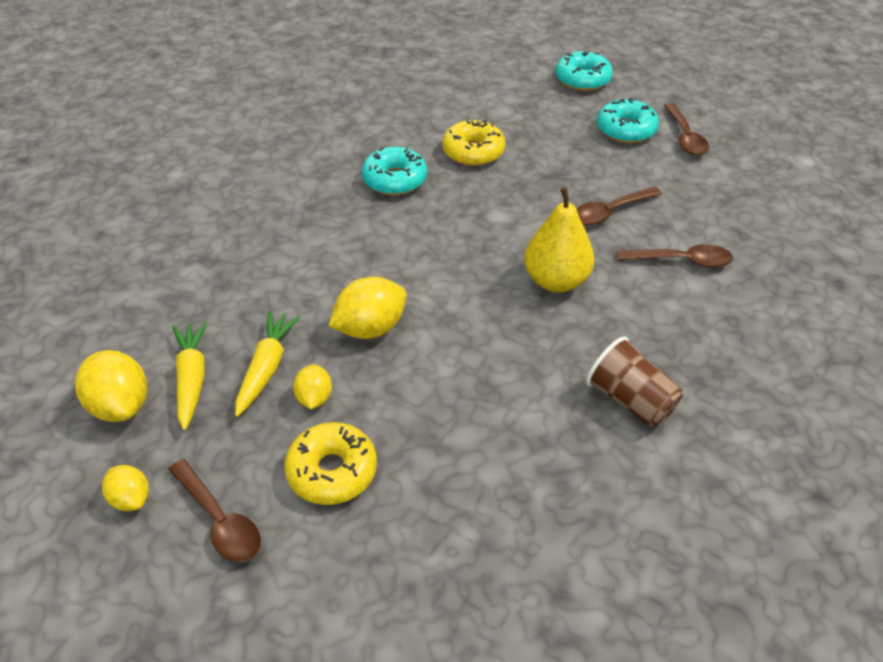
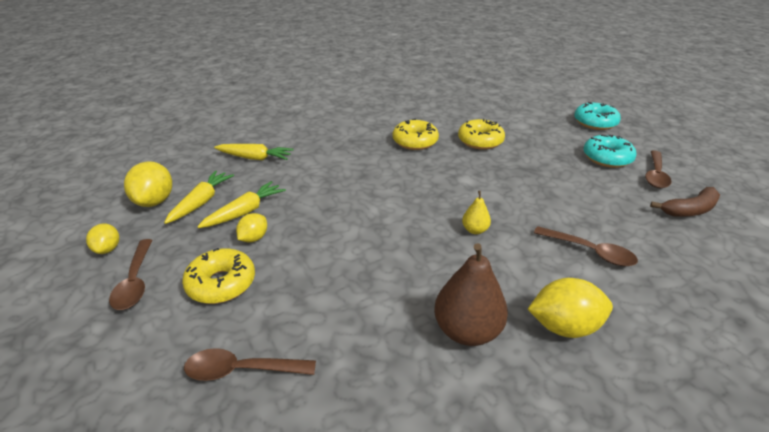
camera: 30 degrees right, 10 degrees down
(199, 283) = (255, 158): none -> yellow carrot
(370, 328) = (324, 213): yellow lemon -> yellow lemon (564, 326)
(394, 180) = (415, 141): turquoise donut -> yellow donut
(556, 281) = (475, 230): yellow pear -> yellow pear, size x0.51
(610, 212) = (553, 202): brown spoon -> brown spoon (241, 370)
(630, 400) = (467, 331): brown cup -> brown pear
(739, 172) = (690, 210): none -> brown banana

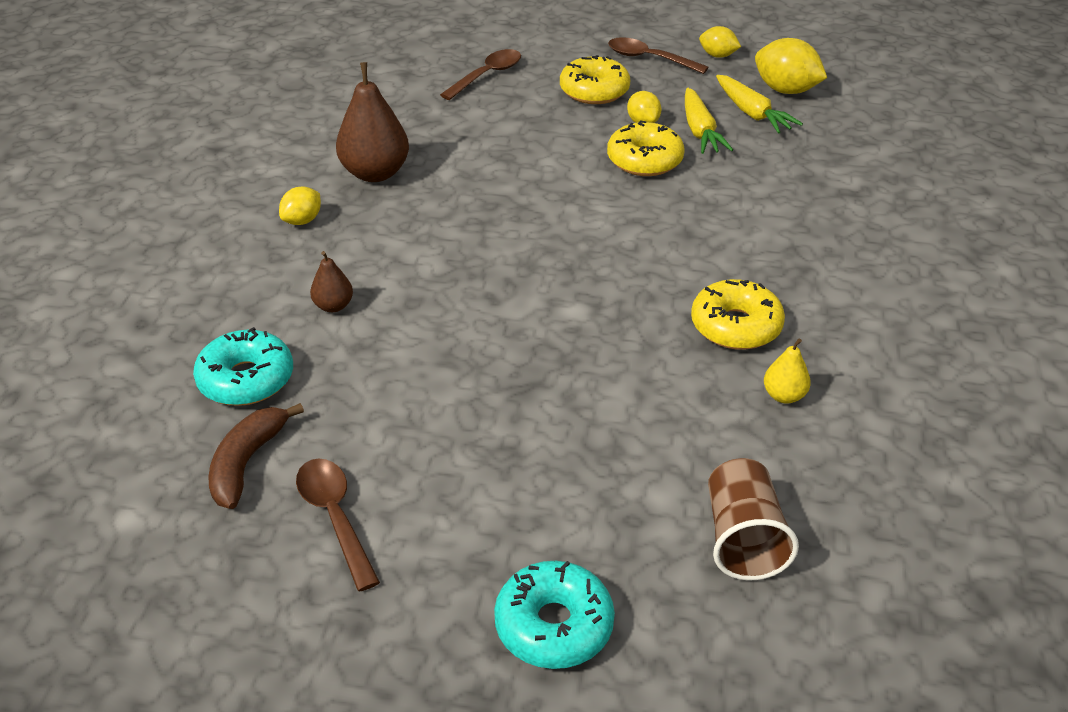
camera: 130 degrees right, 5 degrees up
(255, 158) = (830, 173): yellow carrot -> none
(475, 230) = (475, 252): yellow pear -> yellow pear (784, 396)
(480, 141) = (661, 397): yellow donut -> yellow donut (644, 160)
(511, 109) = (743, 539): none -> brown cup
(564, 326) = (302, 221): yellow lemon -> yellow lemon, size x0.59
(590, 252) = (333, 306): brown spoon -> brown pear
(607, 158) = (440, 507): turquoise donut -> turquoise donut (246, 379)

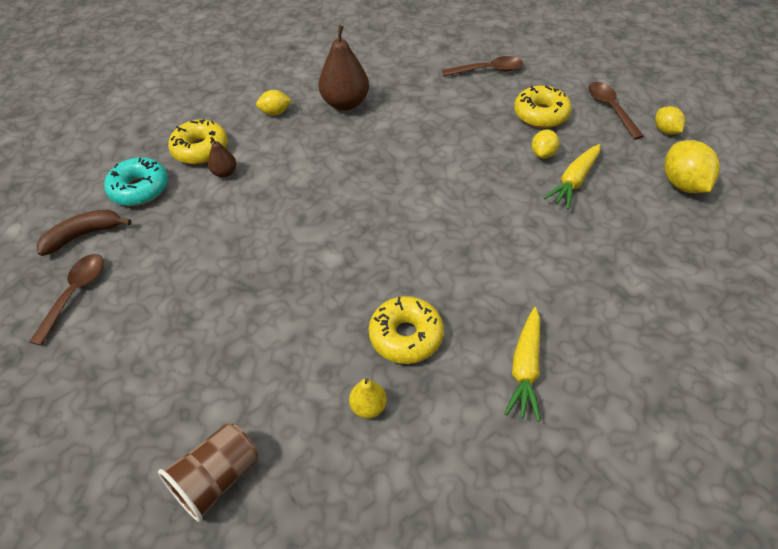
camera: 45 degrees right, 10 degrees up
(554, 625) = (72, 439): turquoise donut -> none
(644, 160) = (507, 182): yellow donut -> yellow donut (200, 149)
(752, 113) = (631, 188): yellow carrot -> yellow carrot (525, 368)

